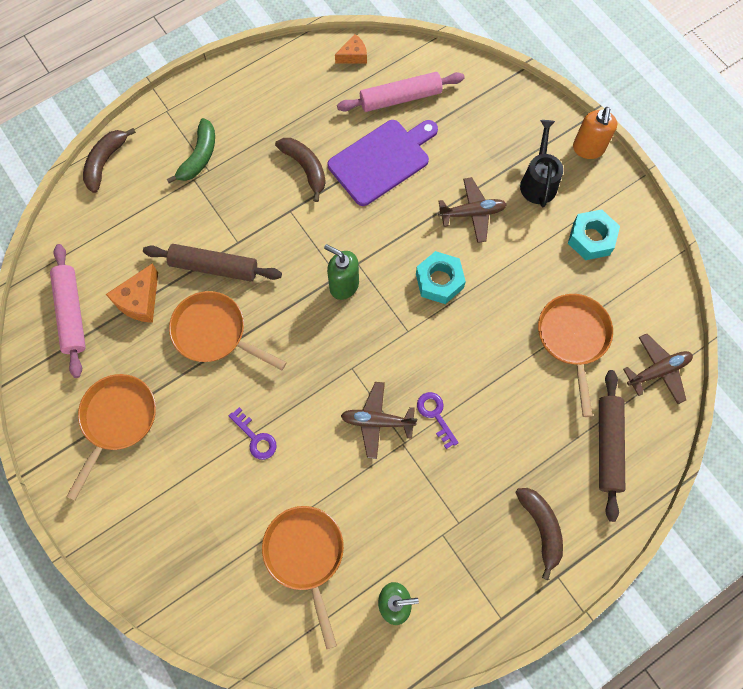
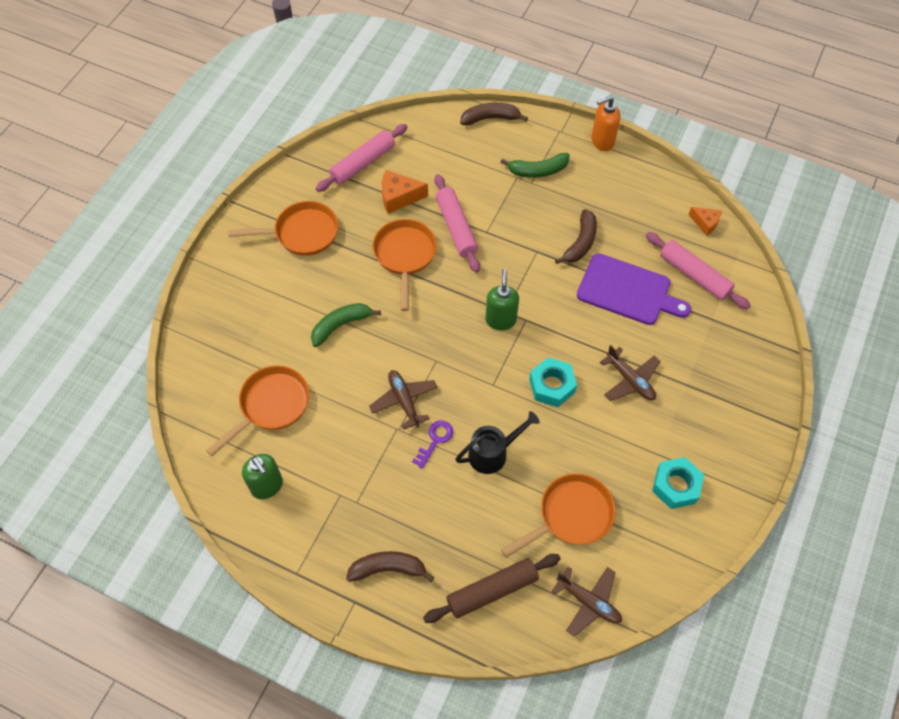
camera: 60 degrees right, 10 degrees down
(214, 267) = (456, 228): brown rolling pin -> pink rolling pin
(255, 438) = (341, 325): purple key -> green banana
(538, 181) = (698, 417): black watering can -> black watering can (493, 453)
(541, 528) = (388, 569): brown banana -> brown banana turned 135 degrees counterclockwise
(588, 149) = (761, 442): orange soap dispenser -> orange soap dispenser (602, 141)

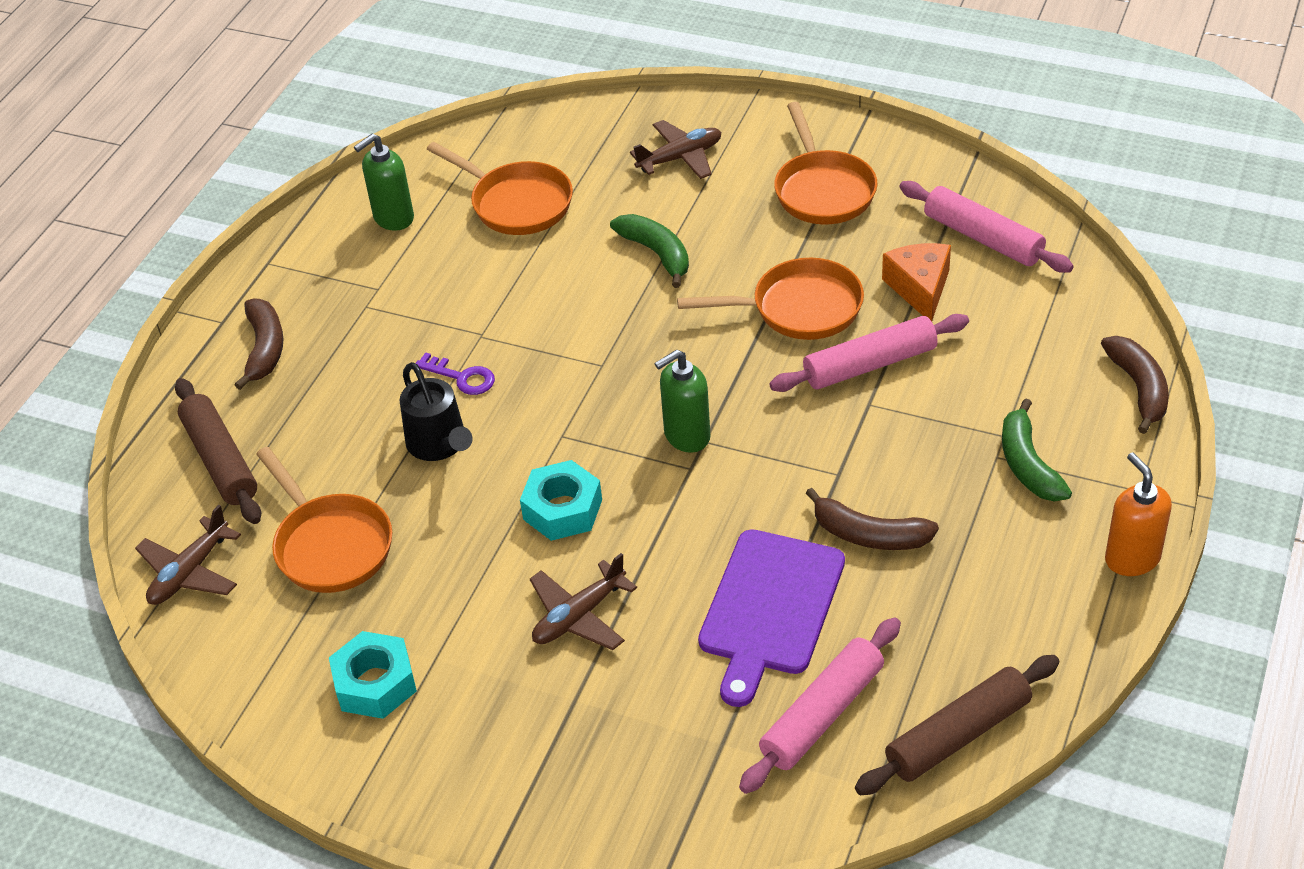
camera: 90 degrees right, 15 degrees down
(404, 401) = (528, 336): brown plane -> brown plane (680, 158)
(500, 320) = (686, 436): green soap dispenser -> green soap dispenser turned 150 degrees clockwise
(705, 223) = (957, 735): orange cheese -> brown rolling pin

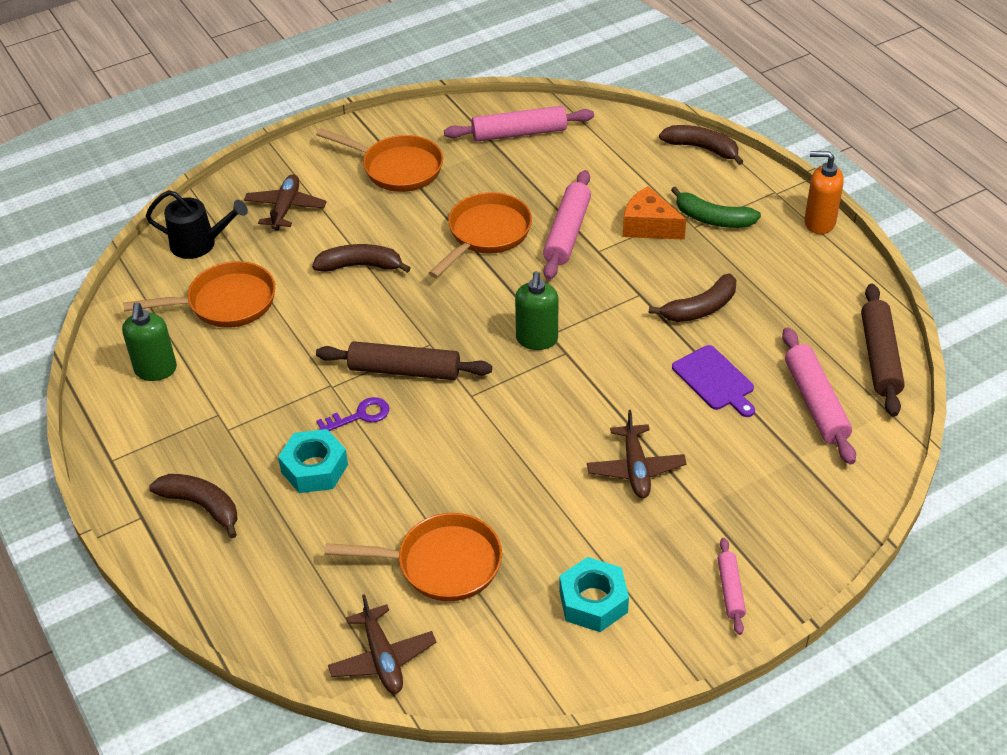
camera: 55 degrees left, 0 degrees up
(220, 461) = (288, 587): brown rolling pin -> brown rolling pin (404, 370)
(440, 445) = (411, 459): black watering can -> black watering can (200, 244)
(480, 786) = (730, 590): none -> pink rolling pin
(562, 509) = (536, 429): turquoise nut -> turquoise nut (314, 468)
(657, 254) = (360, 266): green banana -> brown banana
(770, 608) = (715, 380): purple cutting board -> purple cutting board, size x0.63
(920, 288) = (529, 179): orange cheese -> orange cheese (648, 226)

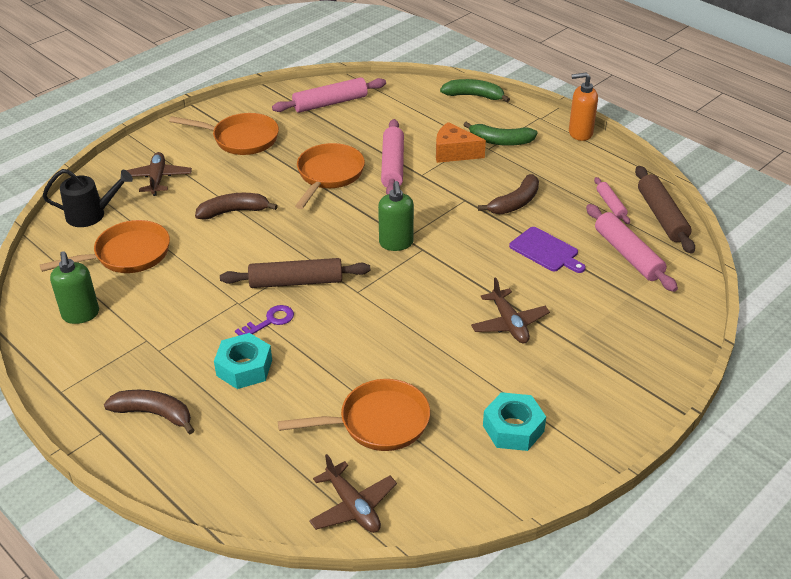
camera: 15 degrees left, 5 degrees down
(702, 148) = (474, 96): brown banana -> green banana
(730, 590) = (618, 399): pink rolling pin -> pink rolling pin (610, 205)

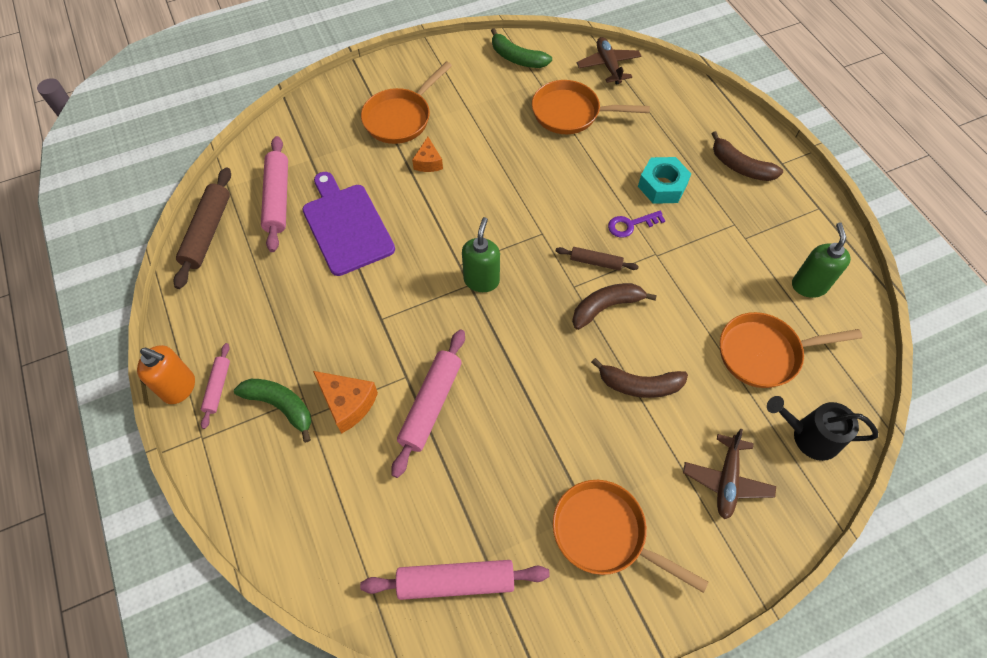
camera: 160 degrees left, 20 degrees up
(296, 282) = (595, 262): brown rolling pin -> brown rolling pin, size x0.56
(329, 175) = (512, 413): orange pan -> orange pan (400, 118)
(474, 96) = (250, 521): green banana -> green banana (517, 58)
(509, 323) = (428, 162): brown plane -> orange cheese
(513, 428) = (477, 83): turquoise nut -> none
(515, 203) = (333, 297): brown banana -> brown banana (606, 307)
(546, 251) = (346, 226): purple cutting board -> purple cutting board, size x1.59
(610, 205) = (242, 262): pink rolling pin -> pink rolling pin (218, 387)

